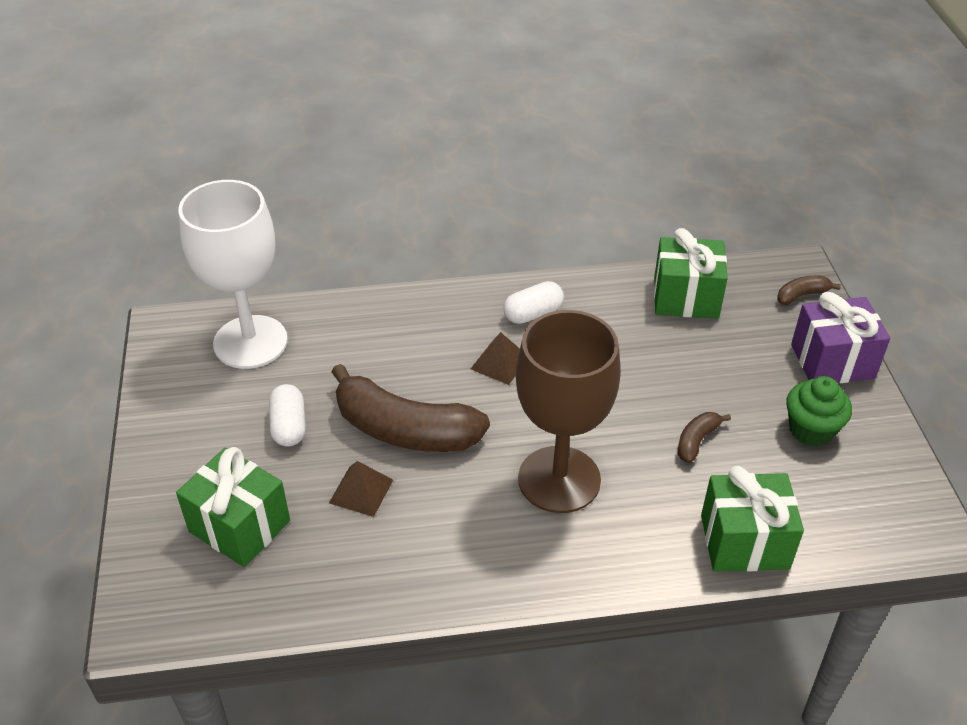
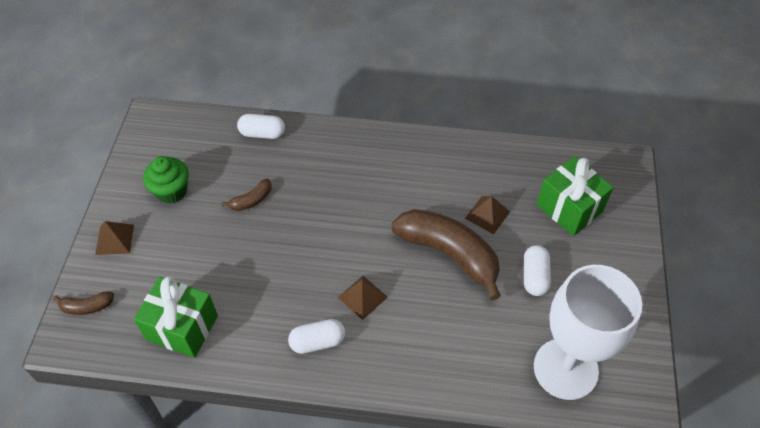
camera: 165 degrees left, 10 degrees up
(559, 479) = (355, 194): brown goblet -> none
(744, 542) = (262, 133): green gift -> white capsule
(832, 361) = (114, 239): purple gift -> brown pyramid

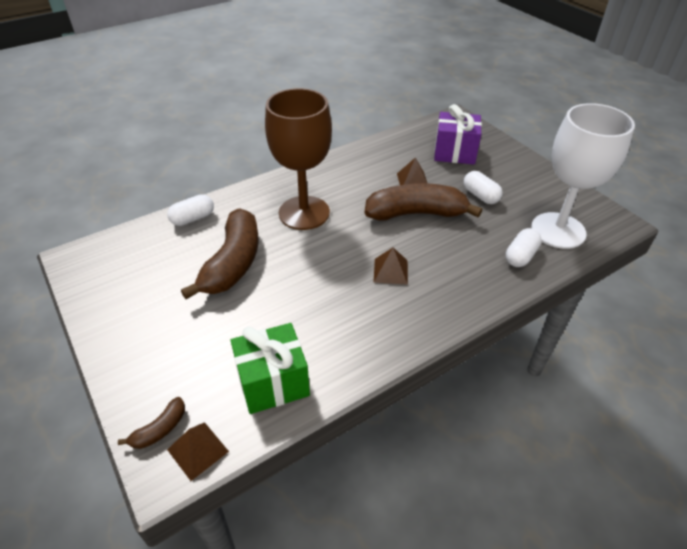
camera: 40 degrees left, 10 degrees down
(114, 239) = (132, 361): brown pyramid -> brown pyramid (198, 450)
(171, 191) = (152, 296): green cupcake -> none
(251, 200) = (233, 263): brown banana -> brown banana, size x2.28
(317, 342) = (393, 318): white capsule -> white capsule (520, 256)
(353, 186) = (304, 213): none -> brown goblet
(569, 208) = (454, 152): green gift -> purple gift

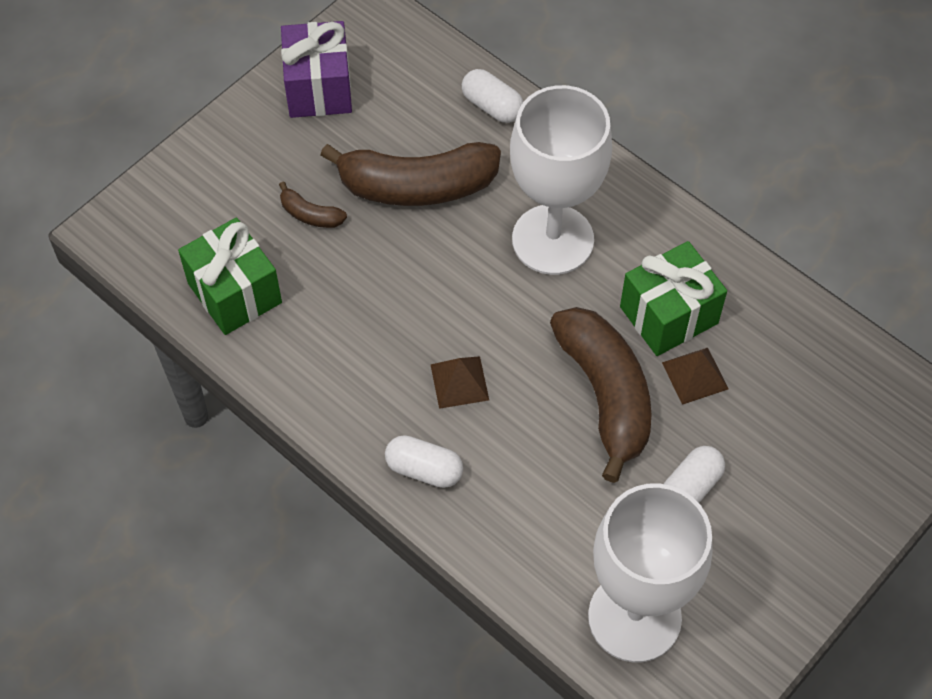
camera: 75 degrees right, 15 degrees up
(160, 429) = (152, 207): brown banana -> brown banana (310, 215)
(198, 450) = (135, 250): brown pyramid -> none
(304, 213) = (553, 239): brown goblet -> white goblet
(372, 182) = (668, 315): none -> green gift
(454, 152) = (812, 432): purple gift -> purple gift (319, 88)
(520, 256) = (549, 559): white capsule -> white capsule (424, 469)

